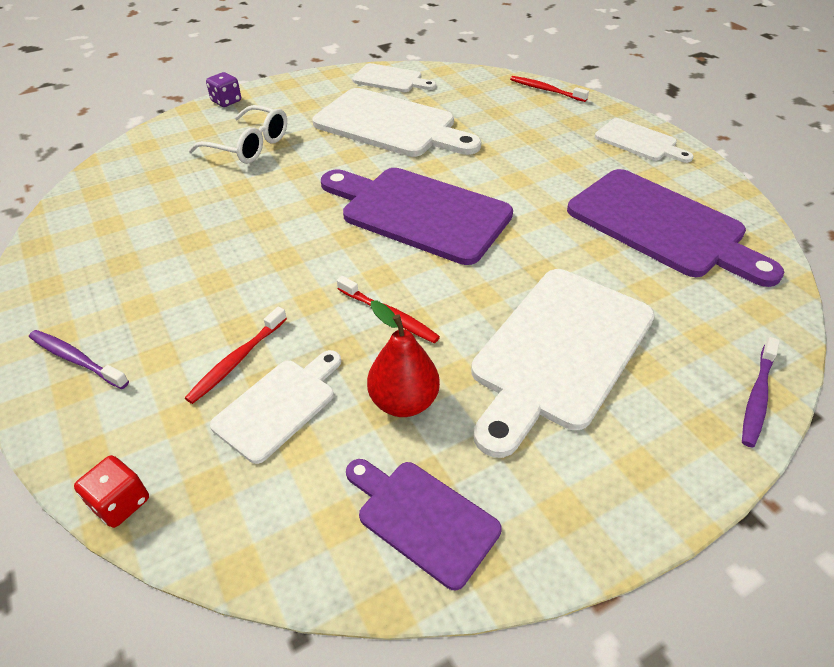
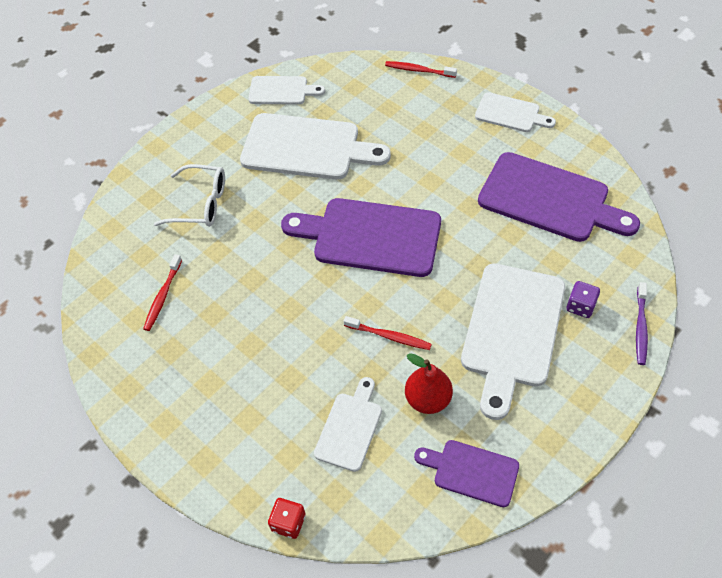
camera: 15 degrees left, 10 degrees up
(76, 359) = (192, 438): purple toothbrush -> none
(226, 101) = (150, 157): purple dice -> purple dice (580, 306)
(237, 360) = (304, 404): red toothbrush -> red toothbrush (162, 296)

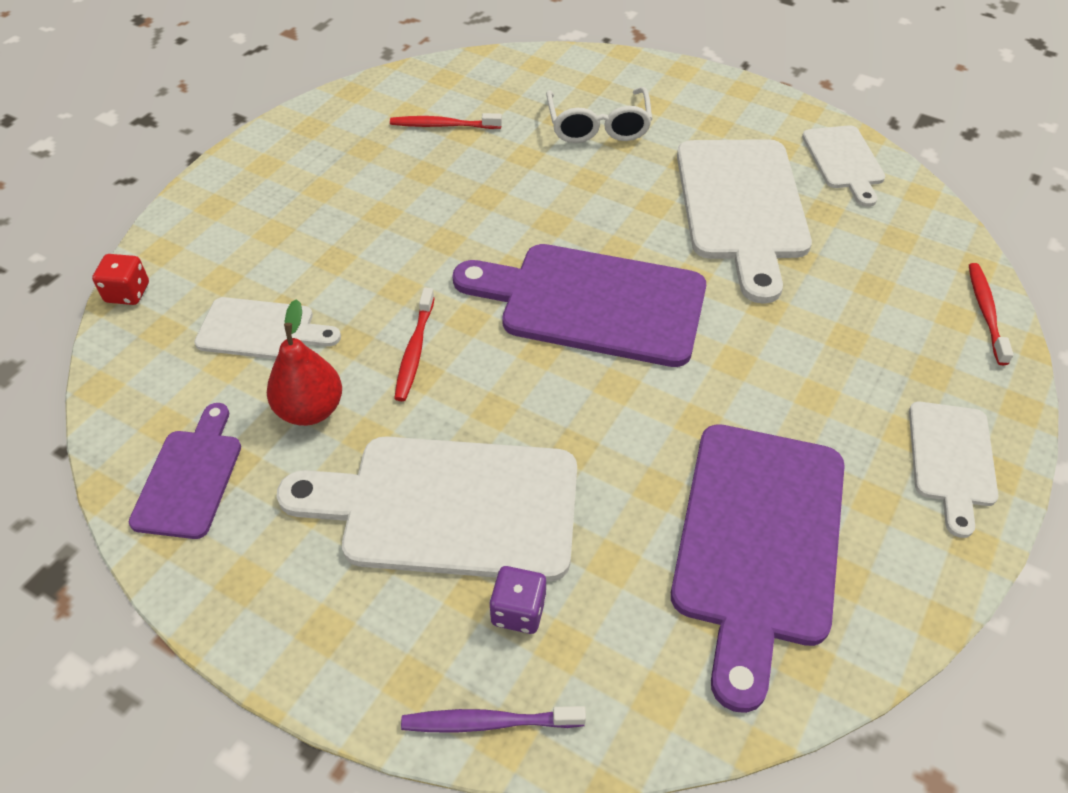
camera: 75 degrees right, 5 degrees down
(370, 237) = (593, 303): purple cutting board -> purple cutting board turned 75 degrees counterclockwise

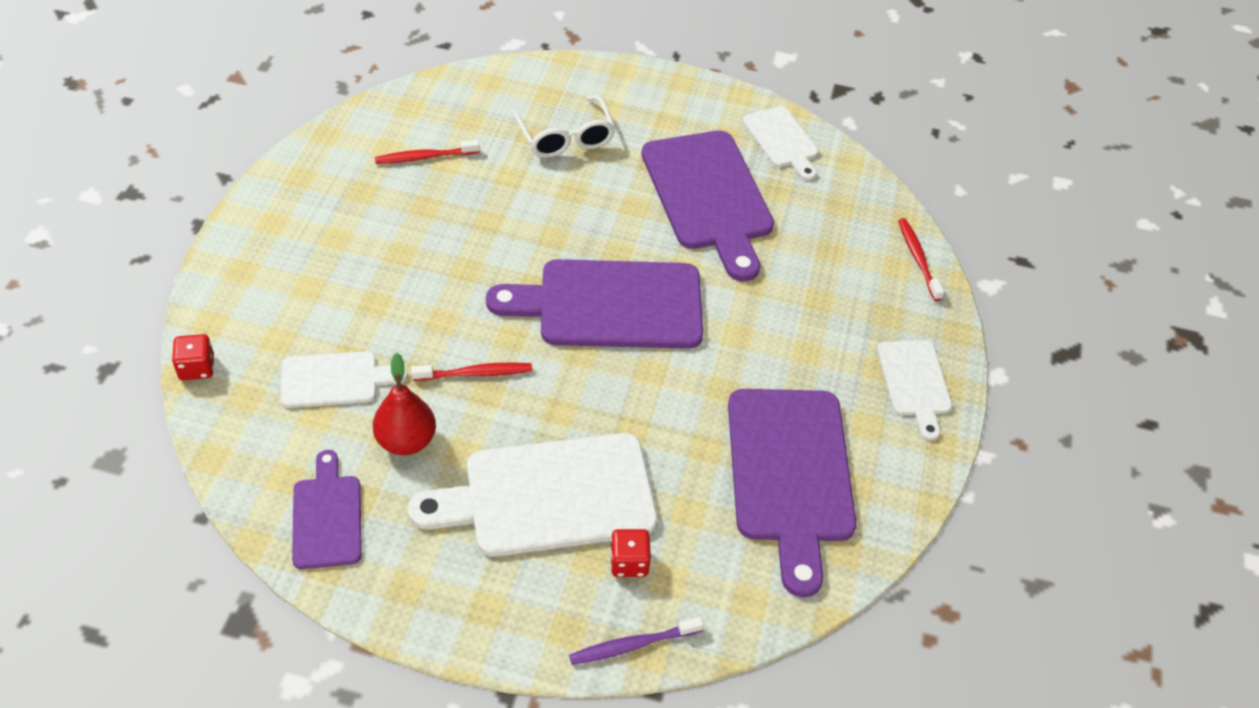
camera: 20 degrees left, 0 degrees up
(414, 351) = (475, 373): red toothbrush -> red toothbrush turned 90 degrees counterclockwise
(518, 611) = (629, 562): purple dice -> red dice
(742, 206) = (709, 196): white cutting board -> purple cutting board

